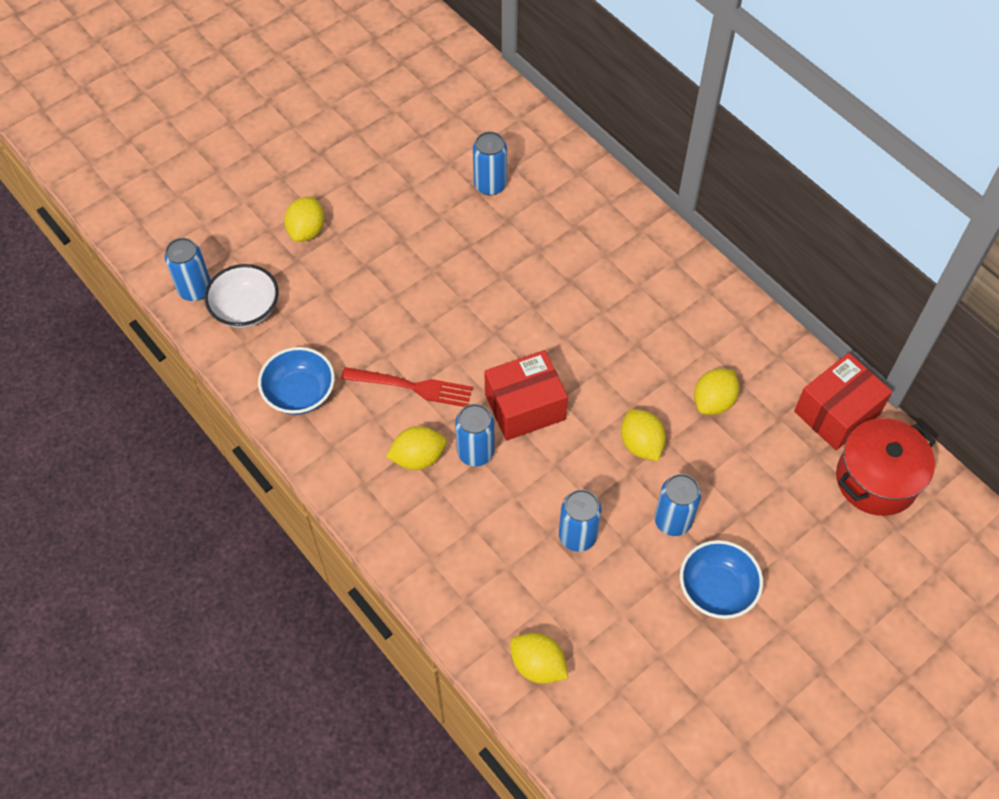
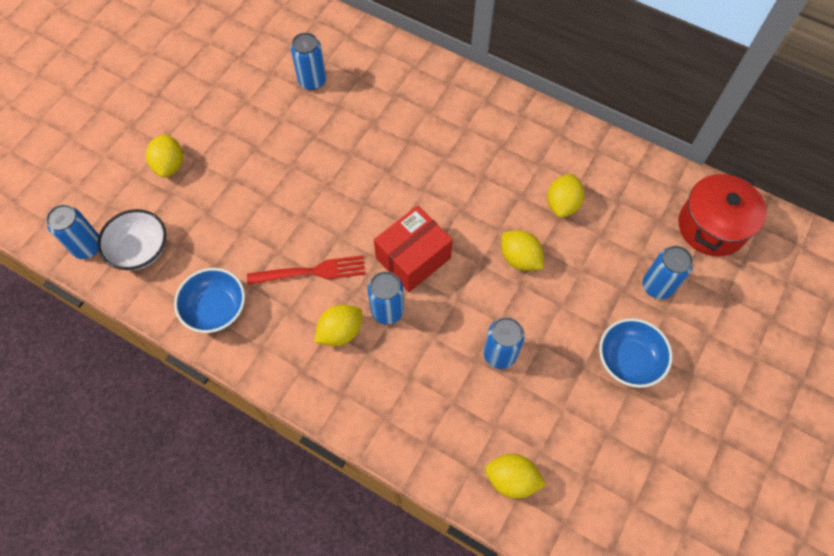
camera: 20 degrees left, 5 degrees up
(673, 521) = (570, 314): blue can -> blue can (657, 286)
(836, 413) = (659, 183): red box -> none

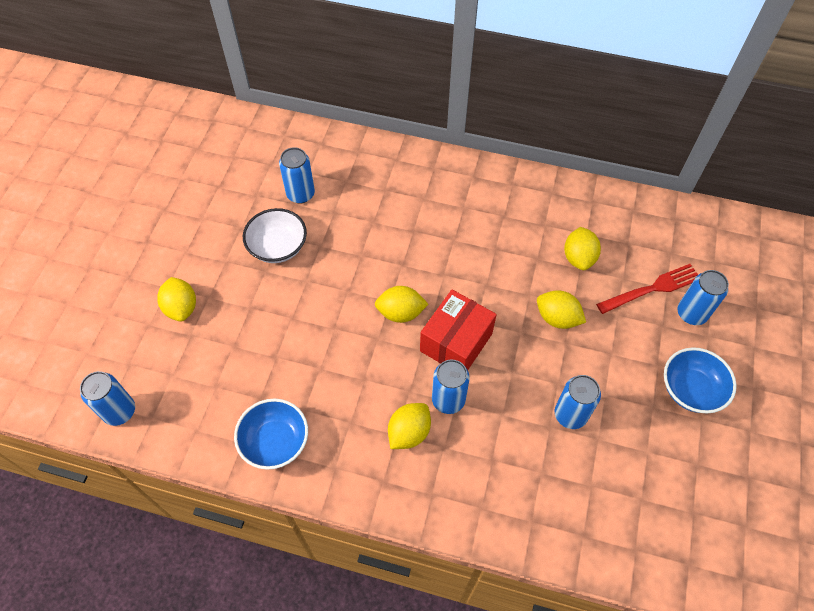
camera: 15 degrees left, 5 degrees down
(140, 250) = (177, 401): white bowl -> white bowl (278, 247)
(311, 272) = (360, 380): red fork -> red fork (652, 289)
(511, 479) = (624, 534): yellow lemon -> yellow lemon (400, 313)
(711, 227) = (719, 247): red pot -> none

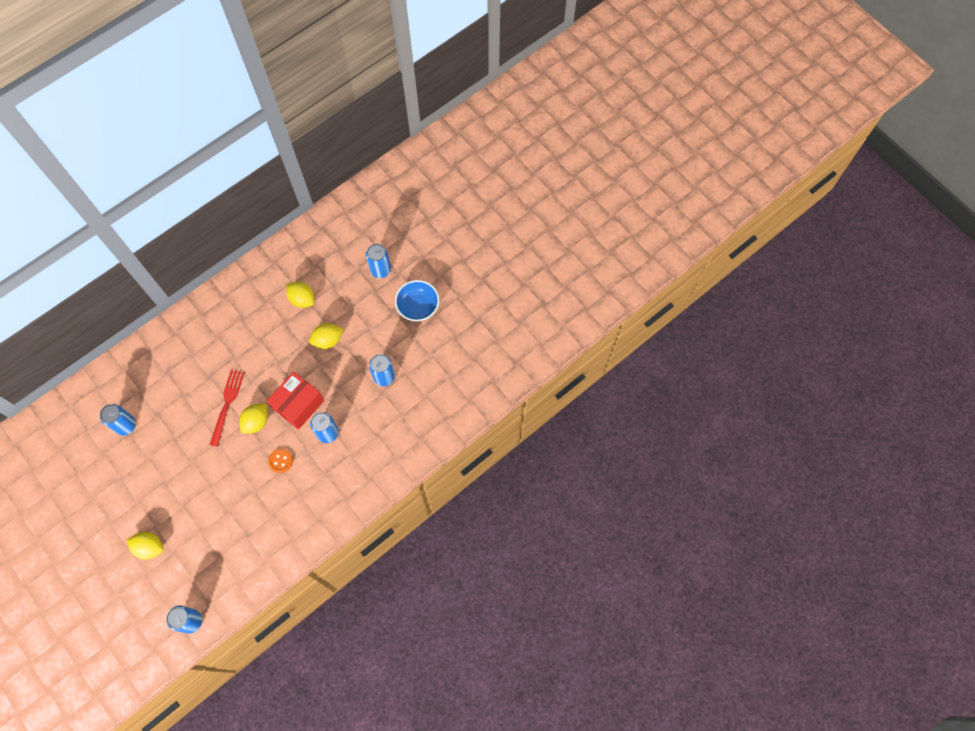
camera: 55 degrees left, 10 degrees up
(275, 442) = (279, 542): blue bowl -> none
(278, 247) = (153, 463): white bowl -> none
(375, 372) = (281, 461): none -> orange button
(409, 432) = (329, 467): yellow lemon -> none
(456, 342) = (298, 404): red box -> red box turned 60 degrees clockwise
(652, 289) = (351, 277): red fork -> red fork (227, 404)

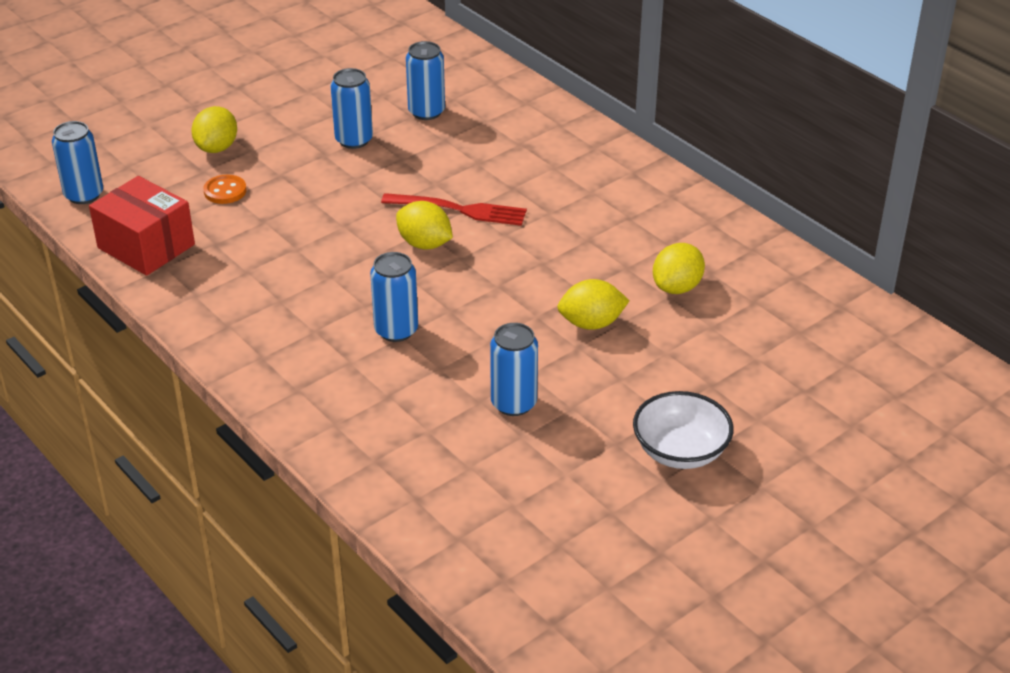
camera: 90 degrees right, 30 degrees down
(281, 461) = (347, 275): orange button -> orange button (225, 191)
(298, 404) = (456, 292): red box -> red box (146, 246)
(328, 340) = (591, 323): yellow lemon -> yellow lemon turned 75 degrees counterclockwise
(380, 270) = (760, 392): blue can -> blue can (354, 140)
(418, 306) = (680, 451): blue bowl -> white bowl

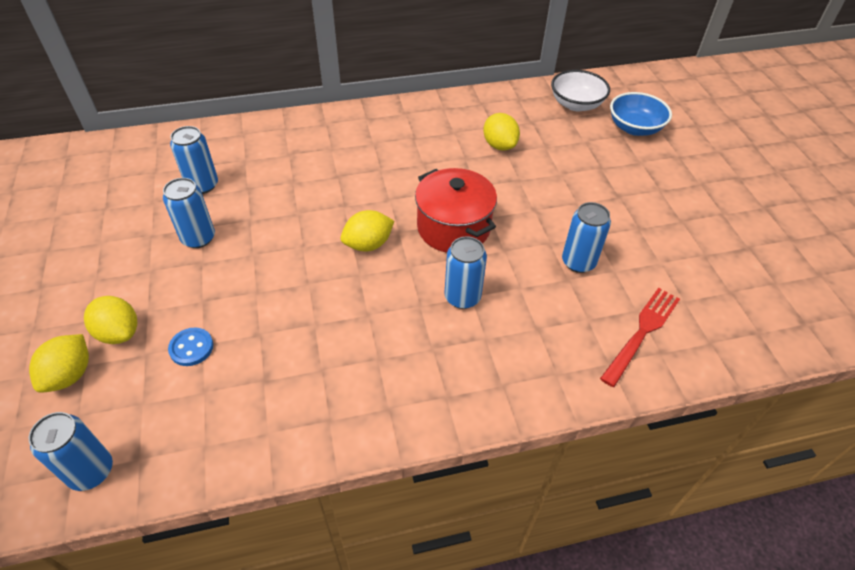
camera: 65 degrees left, 10 degrees up
(146, 246) = (225, 439): red box -> none
(225, 191) = (191, 348): orange button -> blue button
(459, 210) = (341, 211): red fork -> red fork (642, 332)
(496, 294) = (453, 228): none -> red pot
(591, 323) = (513, 194): yellow lemon -> yellow lemon (70, 375)
(680, 451) = (657, 203): white bowl -> white bowl (576, 104)
(833, 399) = (634, 128): none -> blue bowl

